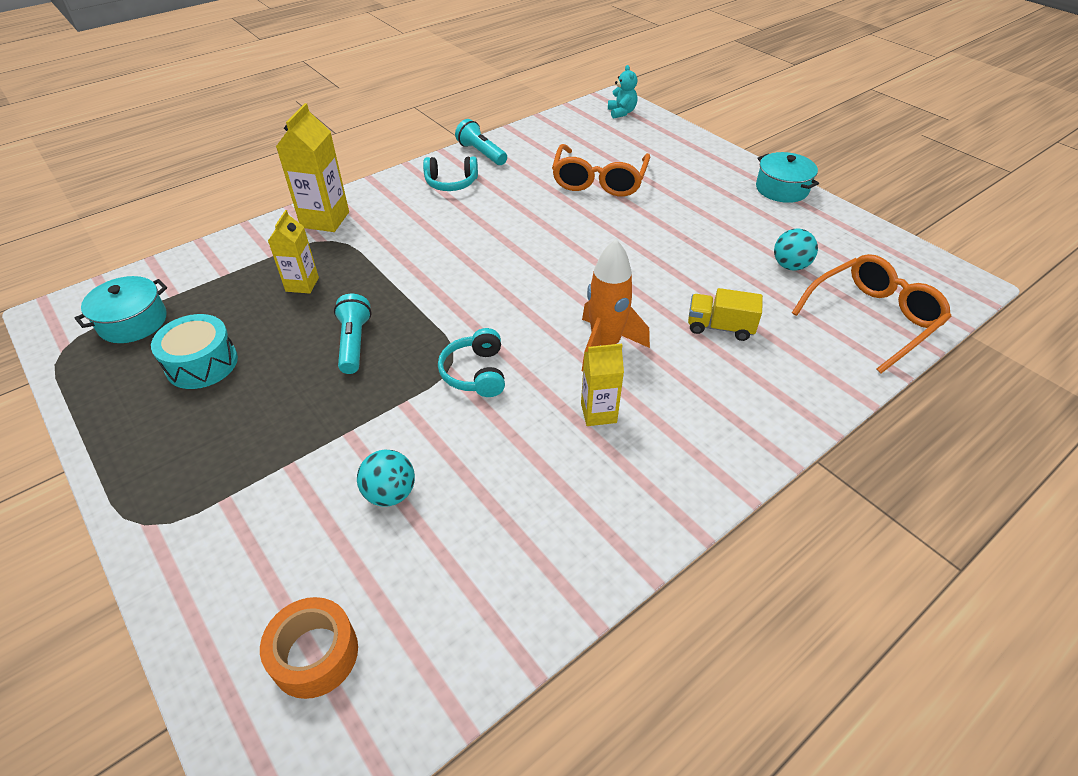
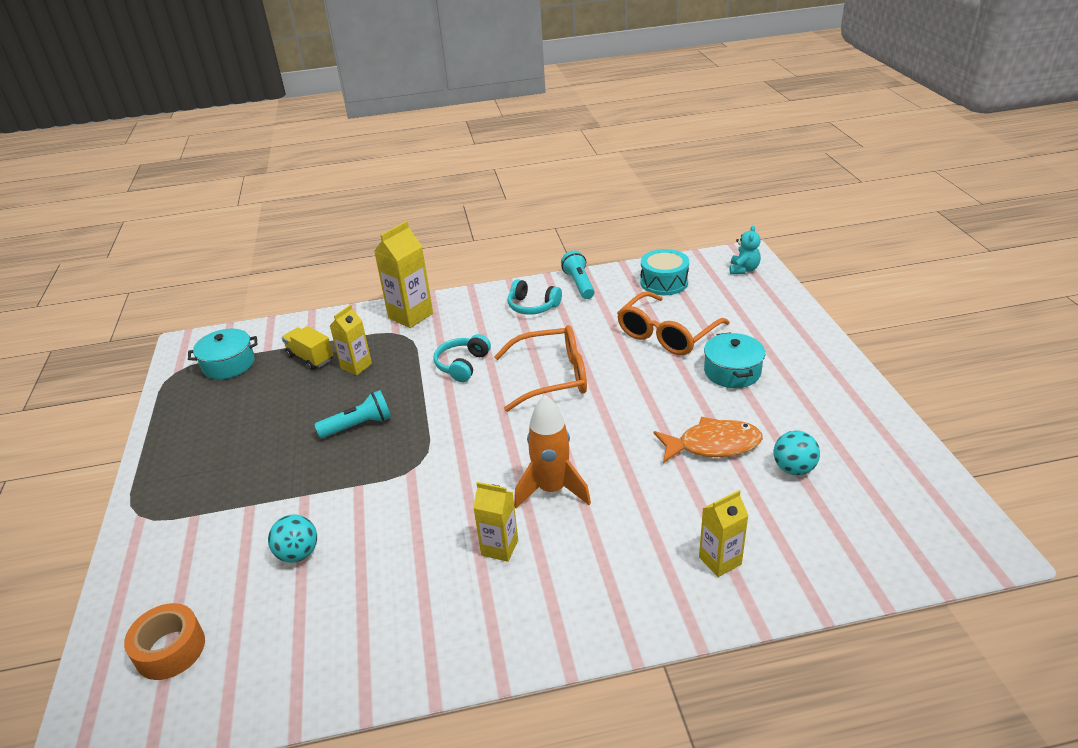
camera: 30 degrees right, 10 degrees down
(202, 364) = (248, 409): turquoise drum -> turquoise drum (664, 282)
(354, 343) = (358, 425): turquoise flashlight -> turquoise flashlight turned 45 degrees clockwise
(475, 373) = (428, 479): turquoise headphones -> turquoise headphones (462, 365)
(713, 265) = (713, 445): none -> orange fish
(720, 327) = (670, 507): yellow truck -> yellow truck (310, 358)
(782, 189) = (853, 386): turquoise pot -> turquoise pot (732, 371)
(794, 358) = (720, 560): none -> yellow carton
(872, 318) = (840, 549): orange glasses -> orange glasses (552, 377)

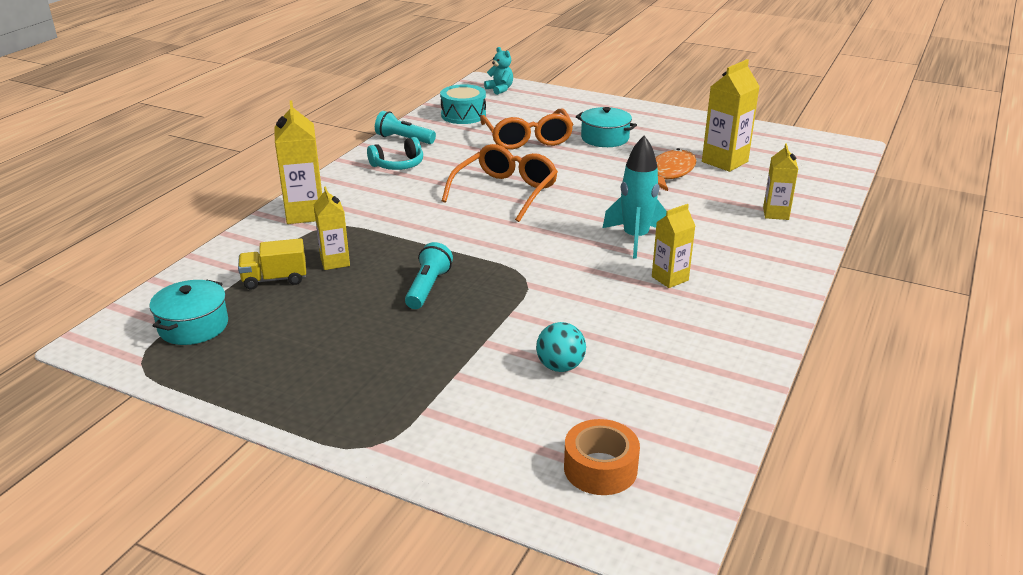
camera: 55 degrees left, 5 degrees down
(462, 365) = (425, 217): turquoise headphones -> none
(552, 490) = (635, 239): orange rocket -> turquoise rocket
(793, 468) = (724, 162): turquoise ball -> yellow carton

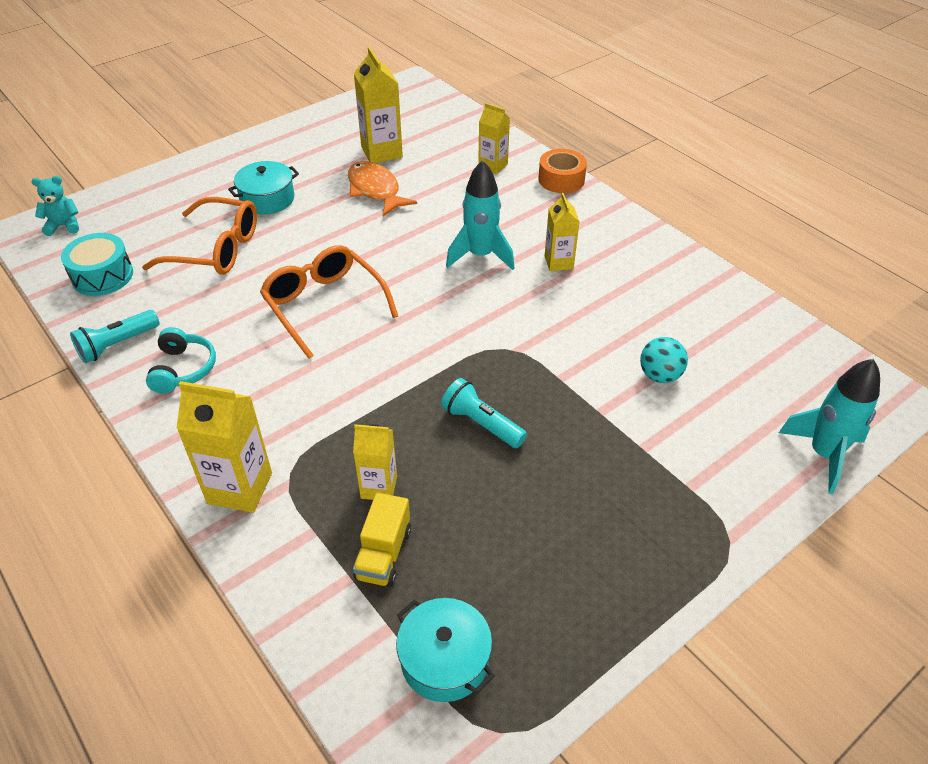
camera: 65 degrees left, 15 degrees up
(527, 496) = (824, 454): none -> turquoise rocket
(600, 468) = (801, 400): orange tape -> orange tape (561, 179)

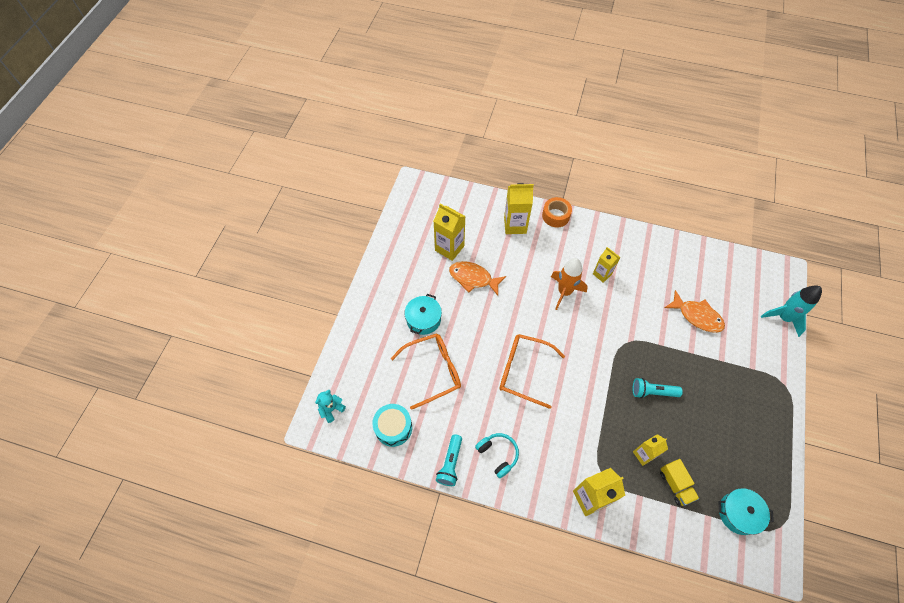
camera: 35 degrees left, 15 degrees up
(480, 256) = (564, 292): turquoise rocket -> orange rocket
(493, 166) = (515, 225): yellow carton -> yellow carton, size x1.58
(660, 375) = (697, 316): turquoise ball -> orange fish

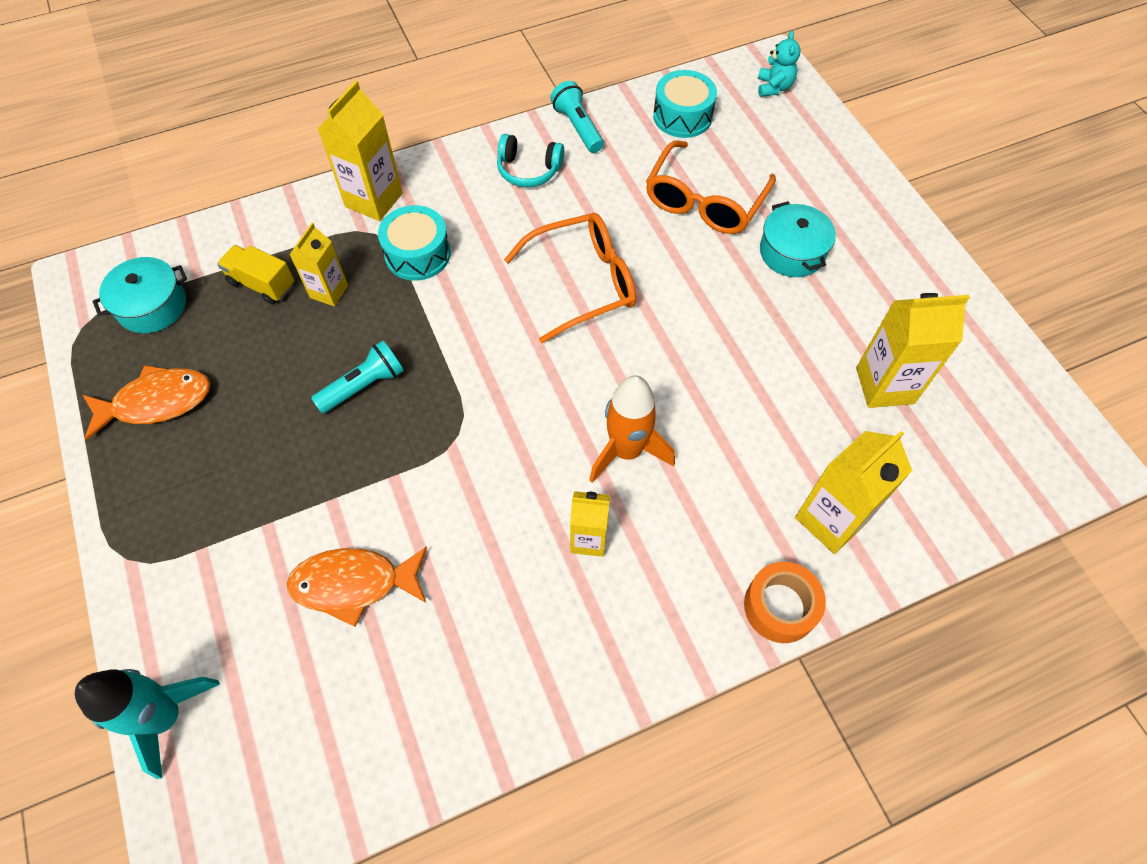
camera: 140 degrees right, 0 degrees up
(473, 278) = (792, 363): orange fish -> orange fish (156, 402)
(588, 444) = (417, 254): none -> turquoise drum

